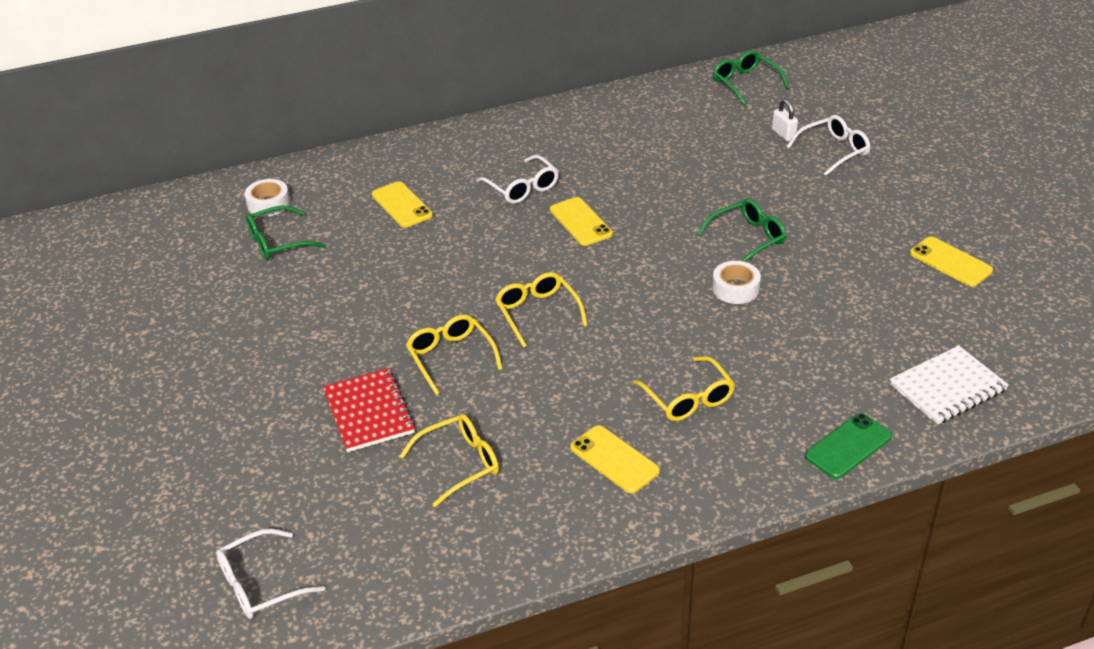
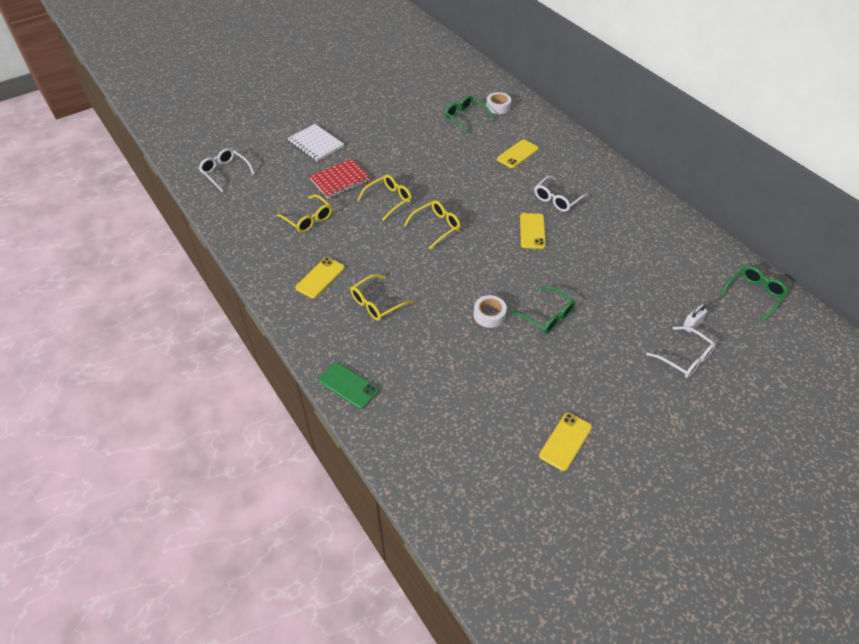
camera: 75 degrees right, 10 degrees up
(580, 222) = (532, 231): yellow phone -> yellow phone turned 45 degrees counterclockwise
(947, 387) = (416, 440): white notebook -> white notebook (316, 144)

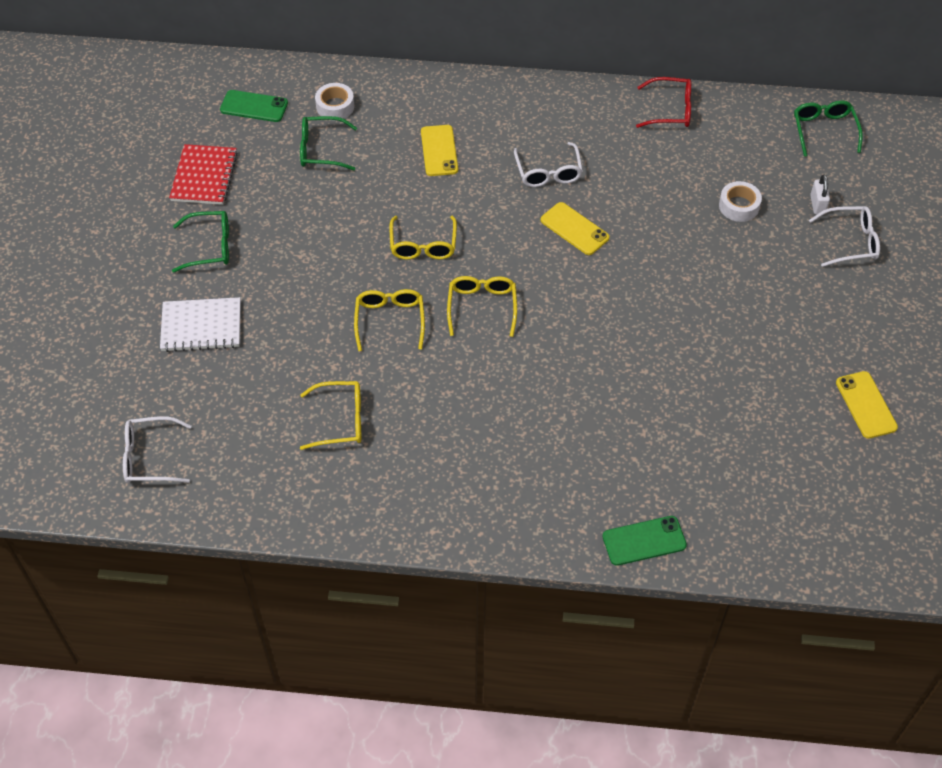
camera: 50 degrees left, 5 degrees up
(320, 278) = (455, 469): yellow phone -> none
(340, 180) = (301, 345): red notebook -> red notebook (204, 176)
(376, 303) = (548, 440): yellow glasses -> yellow glasses (423, 245)
(463, 84) = (254, 106): none -> green phone
(489, 315) = (658, 352): white tape -> white tape (739, 206)
(547, 316) = (705, 305): green glasses -> green glasses (210, 247)
(669, 220) = (670, 110): none -> red glasses

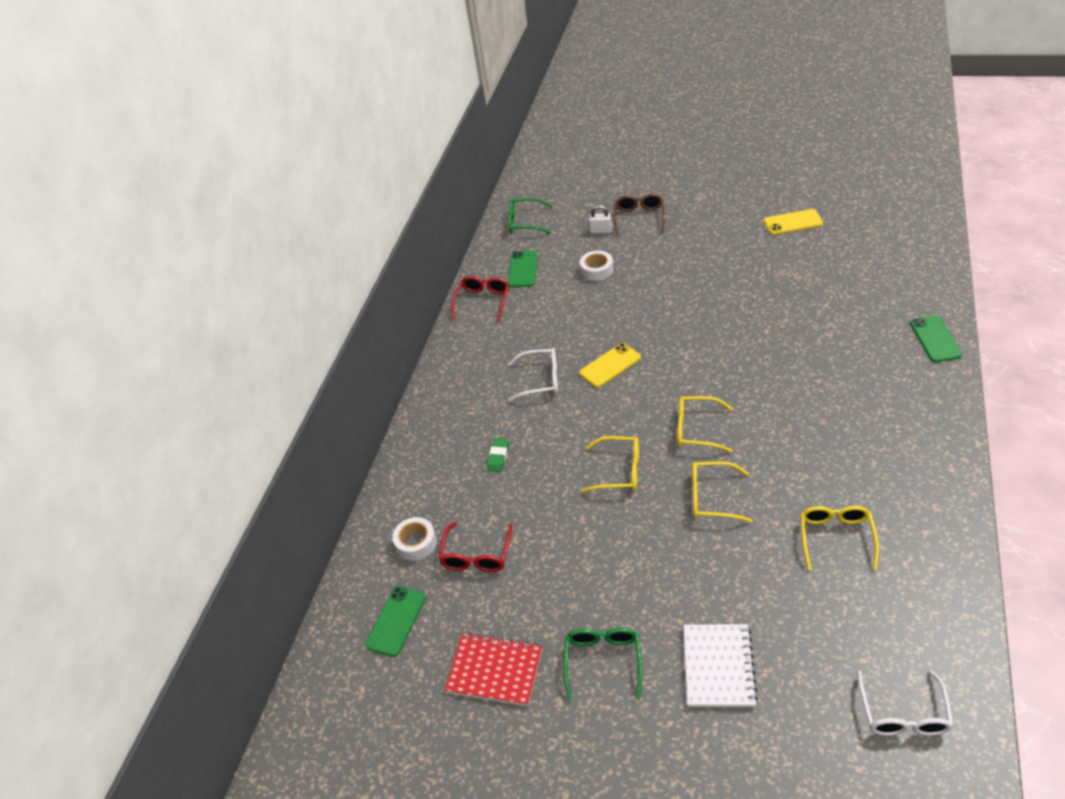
camera: 75 degrees left, 10 degrees down
(321, 150) = (477, 555): green glasses -> red glasses
(439, 151) = (498, 457): yellow phone -> green eraser
(732, 138) = (522, 269): none -> green phone
(850, 242) = (639, 218): white glasses -> brown glasses

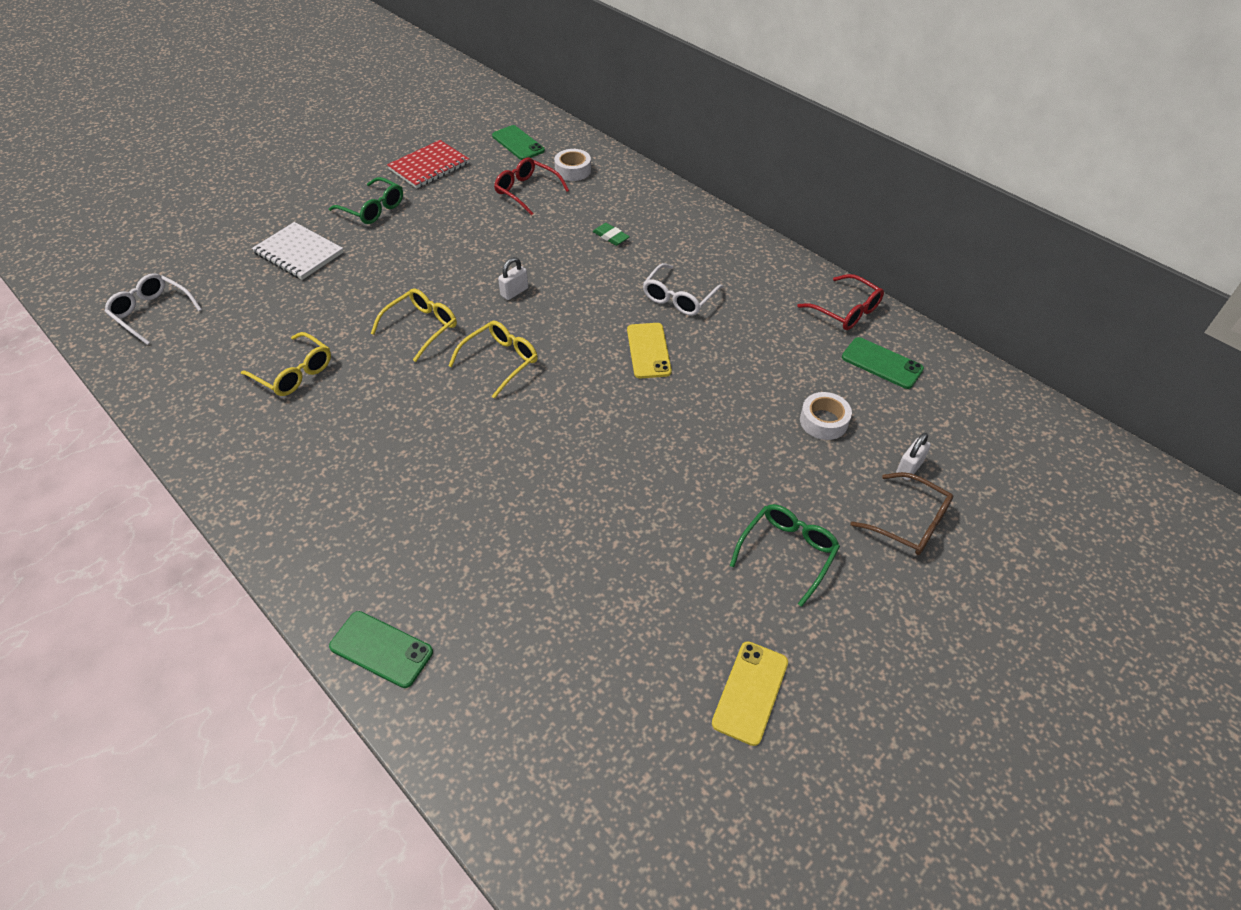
camera: 115 degrees right, 5 degrees up
(525, 222) = (988, 409): green glasses -> green glasses (787, 552)
(619, 471) = (514, 292): yellow glasses -> white padlock

